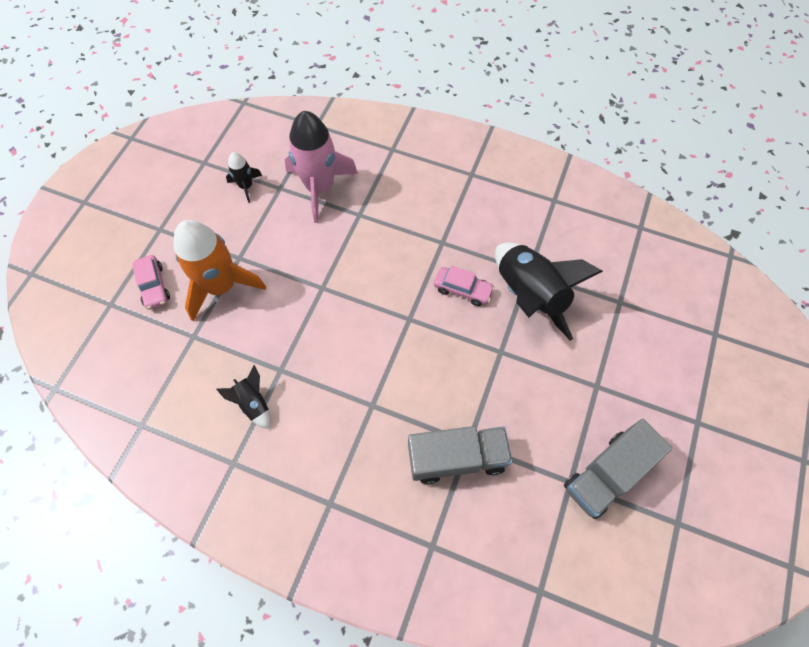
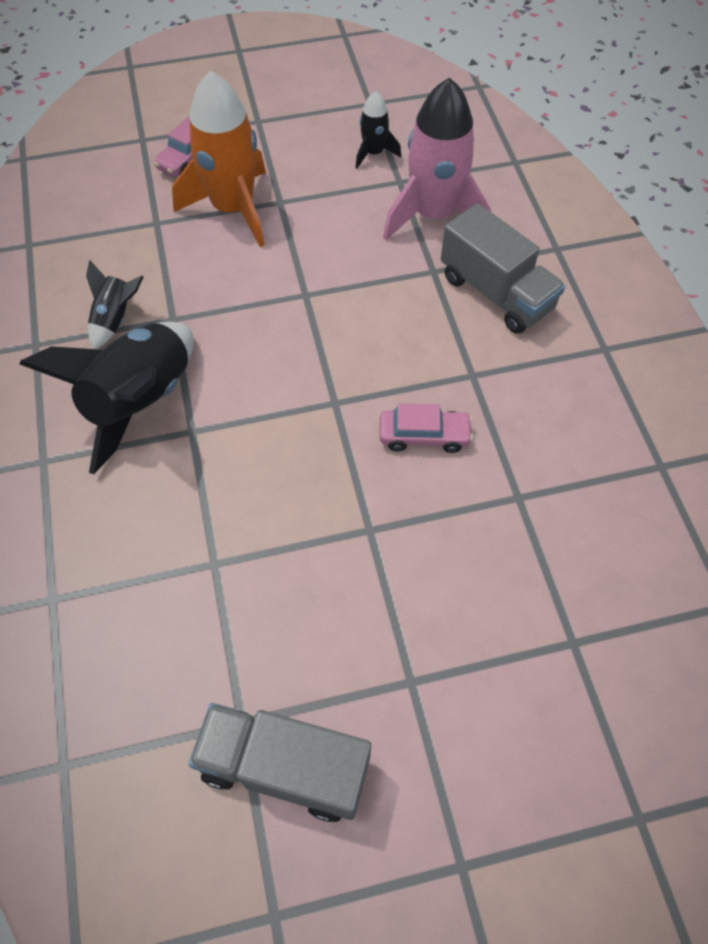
camera: 55 degrees right, 5 degrees down
(456, 458) = (184, 561): grey truck -> grey truck (496, 293)
(463, 289) = (424, 436): pink car -> pink car turned 75 degrees counterclockwise
(529, 295) = (481, 517): black rocket -> black rocket (140, 402)

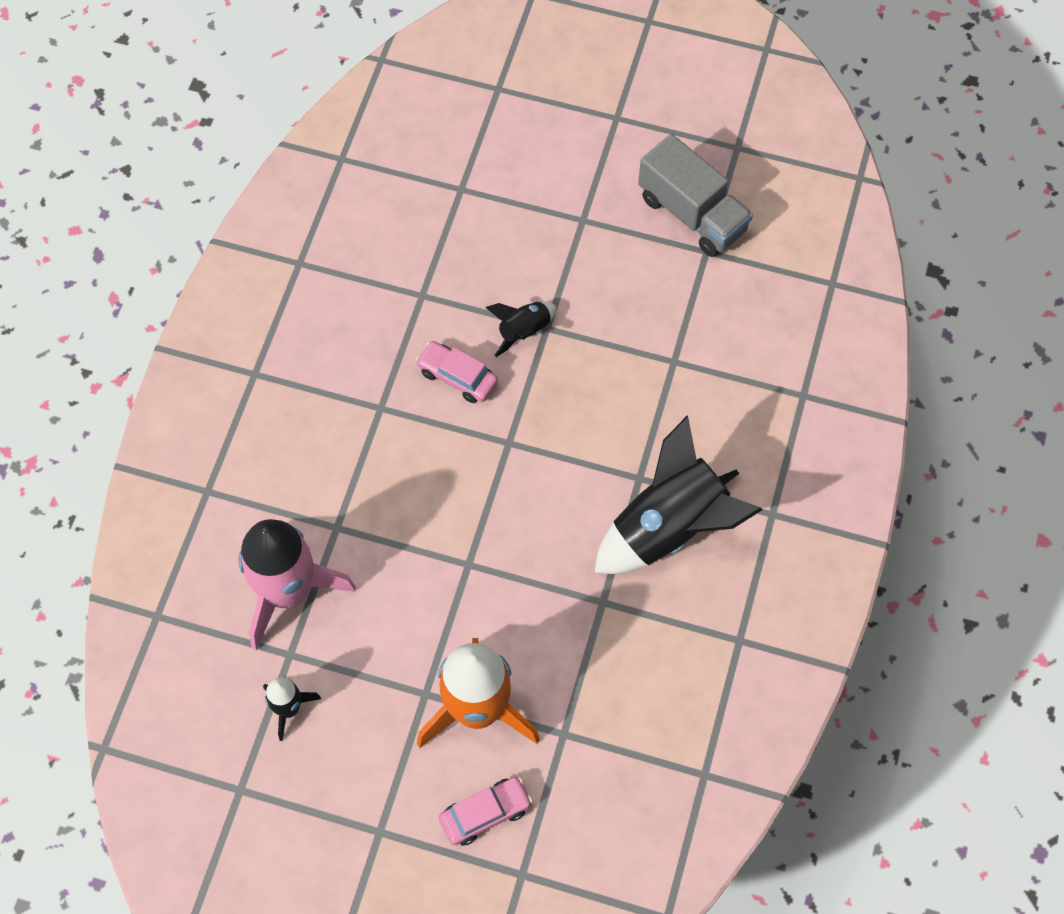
camera: 150 degrees left, 5 degrees up
(115, 319) = (655, 629): black rocket -> black rocket (524, 331)
(496, 293) = (299, 474): grey truck -> none

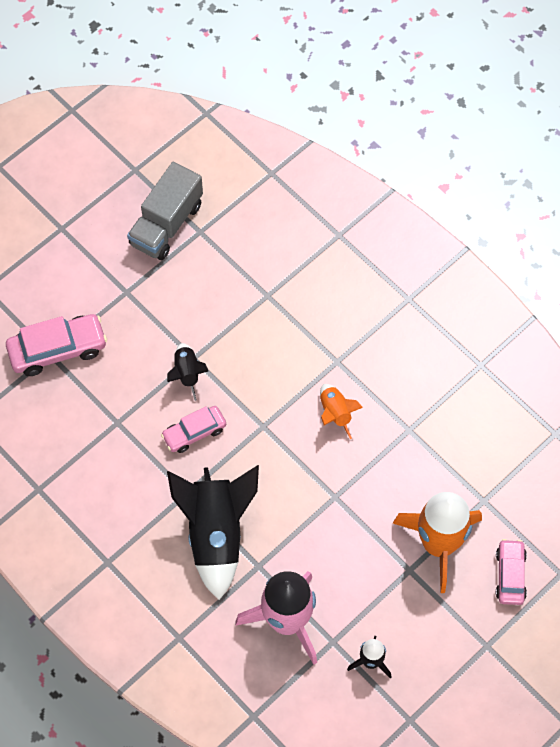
camera: 60 degrees left, 0 degrees up
(471, 192) = (57, 349): none -> pink car
(573, 510) = (335, 413): none -> orange rocket
(670, 528) = (382, 363): black rocket -> black rocket (216, 534)
(692, 214) = (166, 224): grey truck -> grey truck turned 135 degrees clockwise

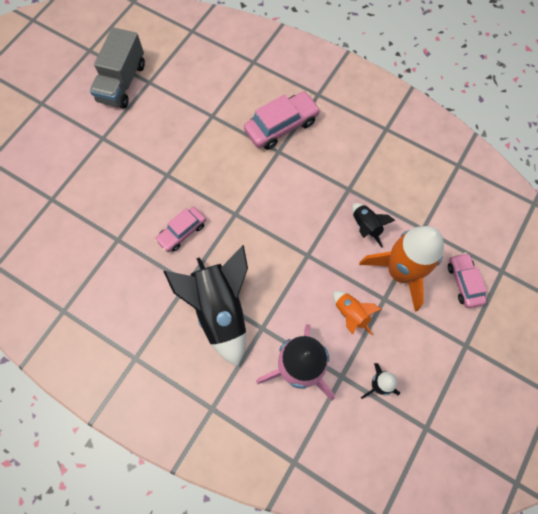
camera: 15 degrees left, 5 degrees up
(57, 349) = (57, 194): pink car -> pink car (281, 126)
(187, 373) = (165, 188): black rocket -> black rocket (365, 226)
(335, 413) = (288, 190): orange rocket -> orange rocket (351, 314)

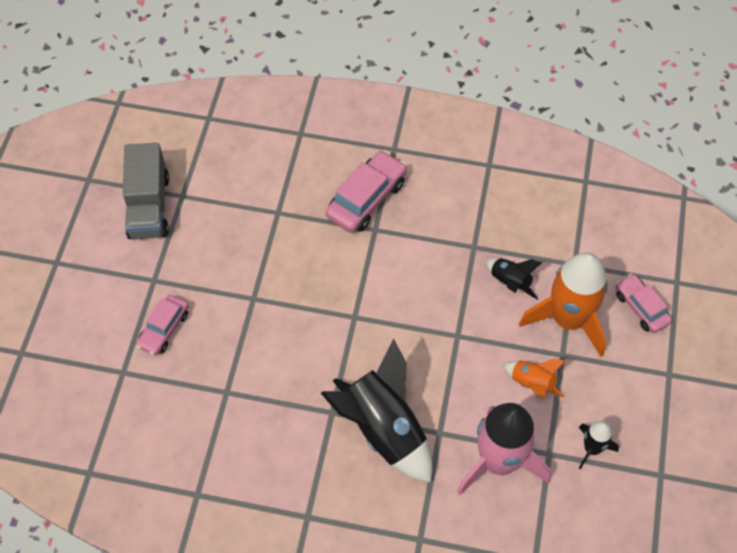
camera: 20 degrees left, 10 degrees down
(182, 232) = (300, 358): pink car -> pink car (164, 329)

